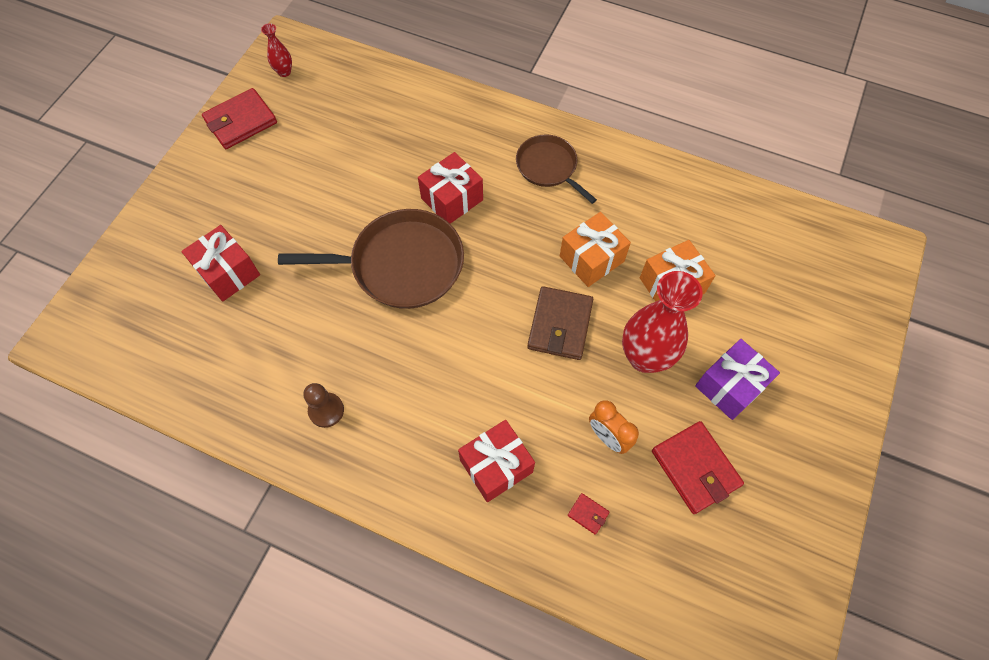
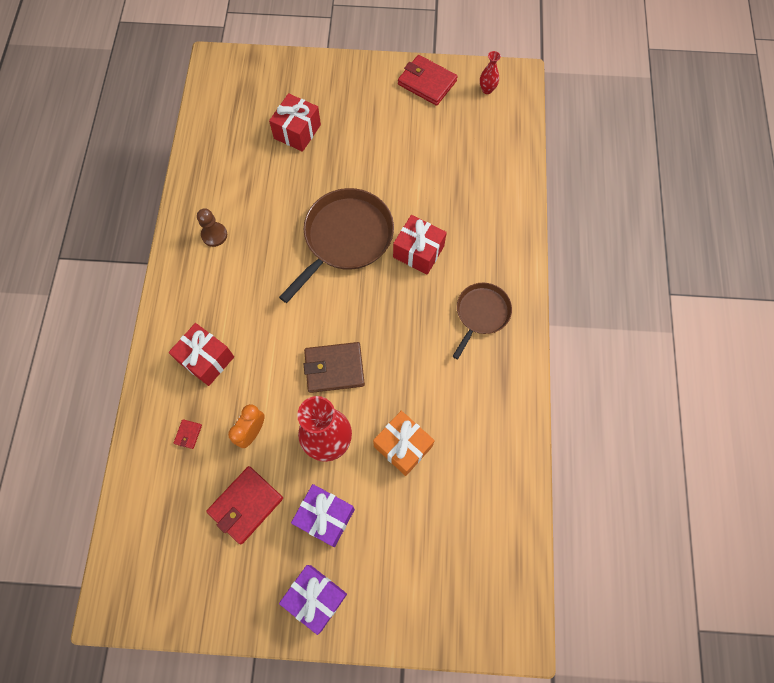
camera: 70 degrees right, 5 degrees up
(401, 264) = (345, 238): brown pan -> brown pan turned 120 degrees counterclockwise
(591, 259) = (404, 375): orange gift -> none
(816, 422) = (315, 597): none -> purple gift

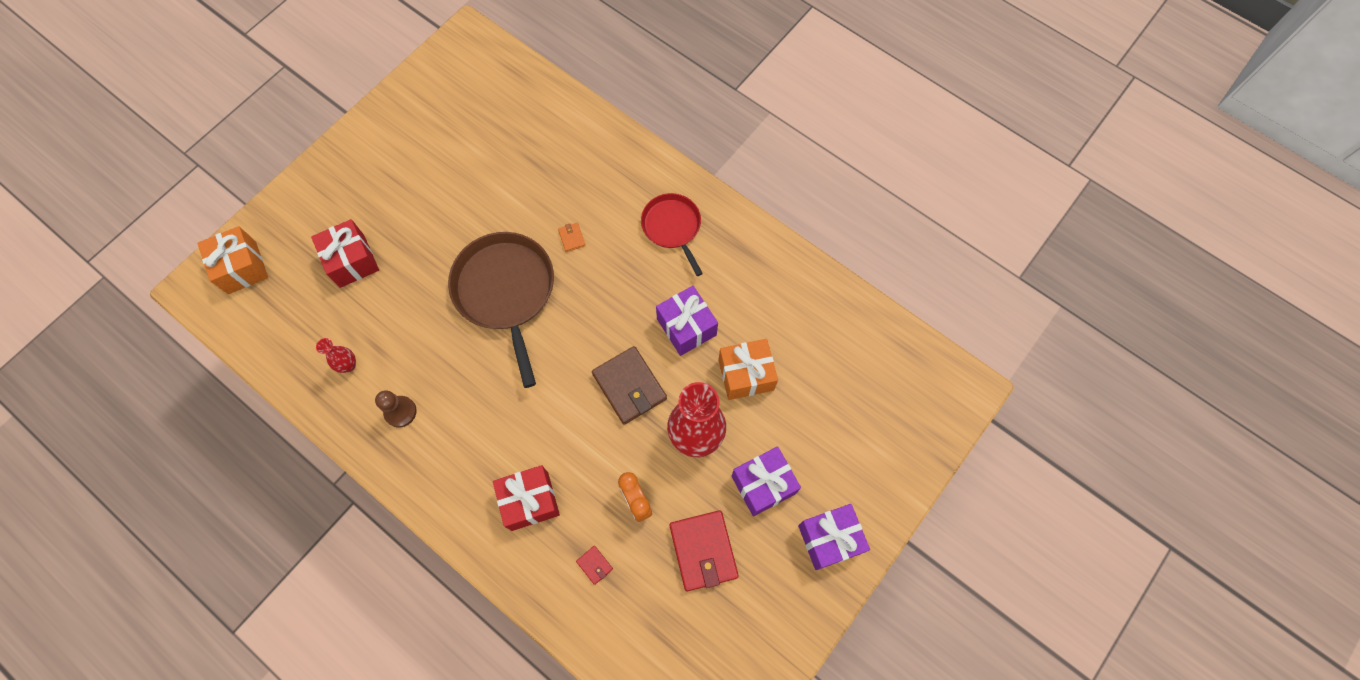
camera: 55 degrees left, 0 degrees up
(246, 76) = (242, 267): none -> orange gift
(334, 368) = (629, 386): brown wallet -> brown wallet turned 60 degrees counterclockwise
(409, 377) = (686, 327): none -> purple gift
(418, 252) = (572, 238): red gift -> orange wallet
(427, 82) = (403, 112): red wallet -> none
(481, 314) = (672, 227): brown pan -> red pan
(487, 90) = (457, 69): red vase -> red vase (348, 365)

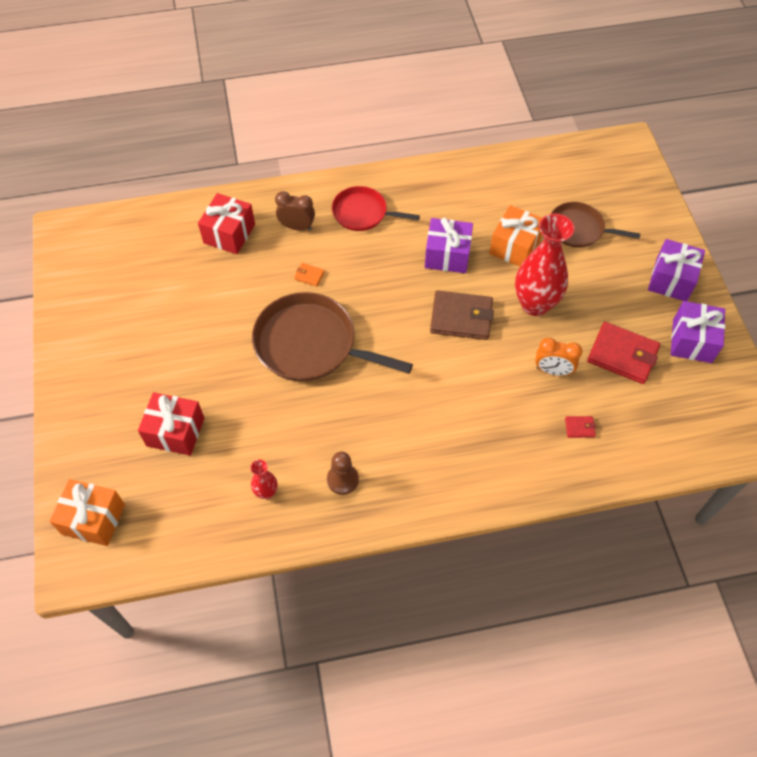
camera: 50 degrees left, 10 degrees down
(530, 501) = (495, 437): red gift -> red gift (229, 233)
(613, 190) = (297, 227): none -> brown clock
(763, 484) = (603, 290): purple gift -> purple gift (692, 341)
(816, 416) = (579, 229): none -> brown pan

